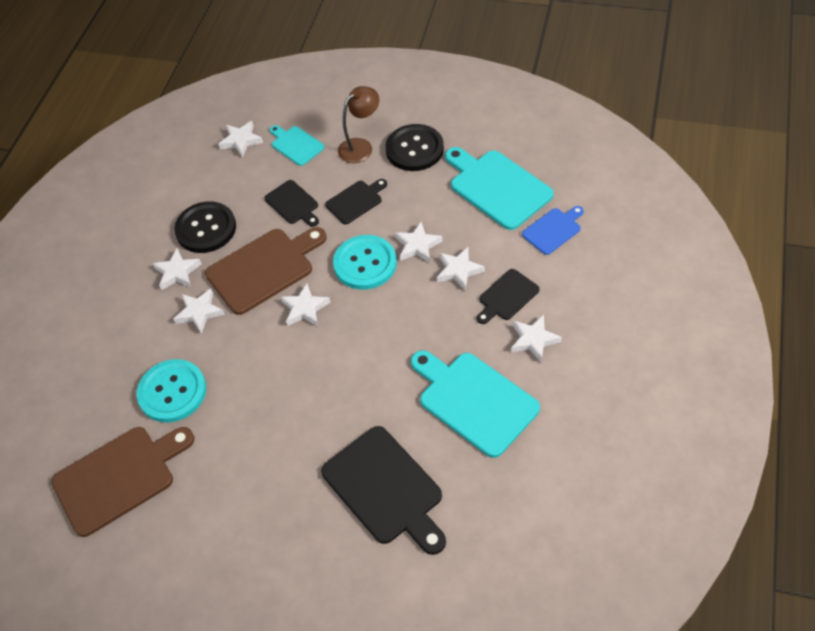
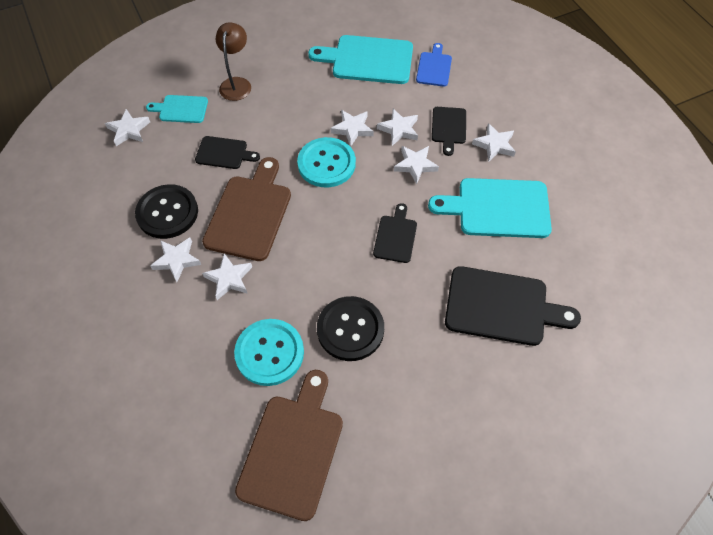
camera: 45 degrees left, 5 degrees up
(305, 308) = (313, 222): white star -> white star (415, 165)
(356, 201) = (273, 124): black cutting board -> black cutting board (395, 236)
(414, 149) = (281, 65): black button -> black button (350, 329)

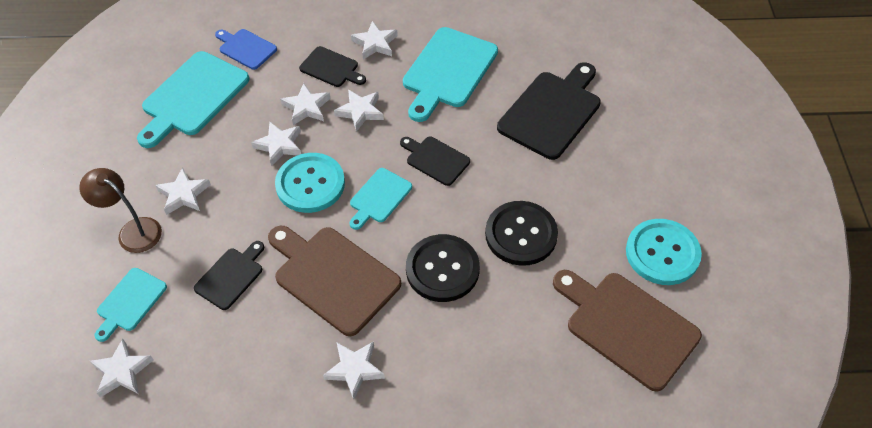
camera: 65 degrees left, 5 degrees down
(167, 213) = (281, 361): black button -> black button (442, 269)
(229, 279) = (407, 323): white star -> white star (184, 194)
(269, 353) = (515, 313): turquoise button -> turquoise button (662, 253)
(337, 213) = (379, 197): none -> turquoise cutting board

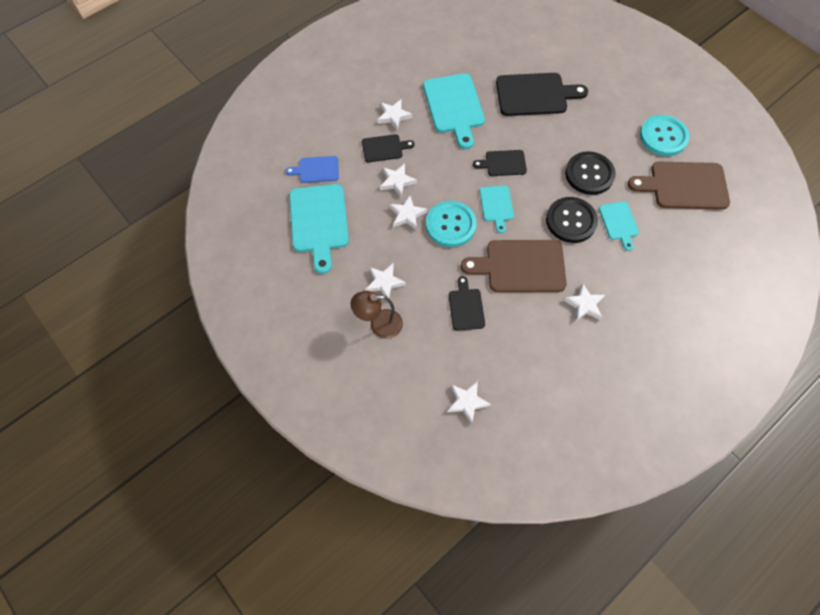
camera: 40 degrees left, 10 degrees up
(130, 302) = (426, 364): turquoise cutting board -> turquoise cutting board (619, 223)
(360, 112) = (431, 163): white star -> none
(552, 112) = (535, 95): black cutting board -> black cutting board turned 90 degrees clockwise

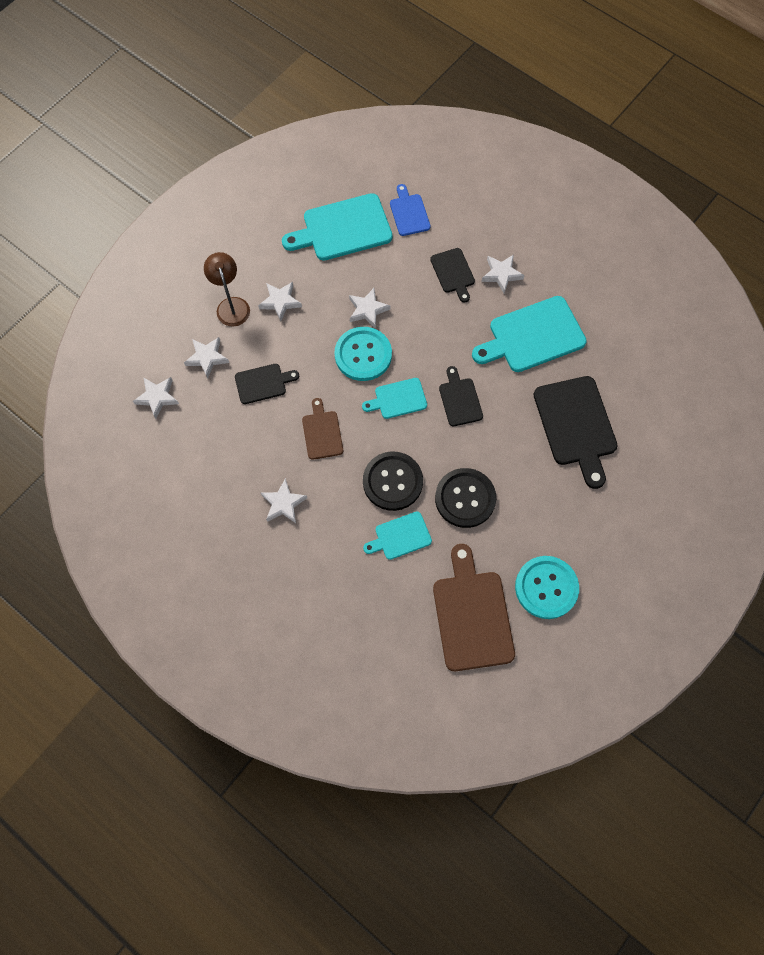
camera: 80 degrees right, 5 degrees up
(397, 182) = (410, 293): white star -> white star (207, 358)
(520, 266) = (322, 432): brown cutting board -> brown cutting board, size x0.55

